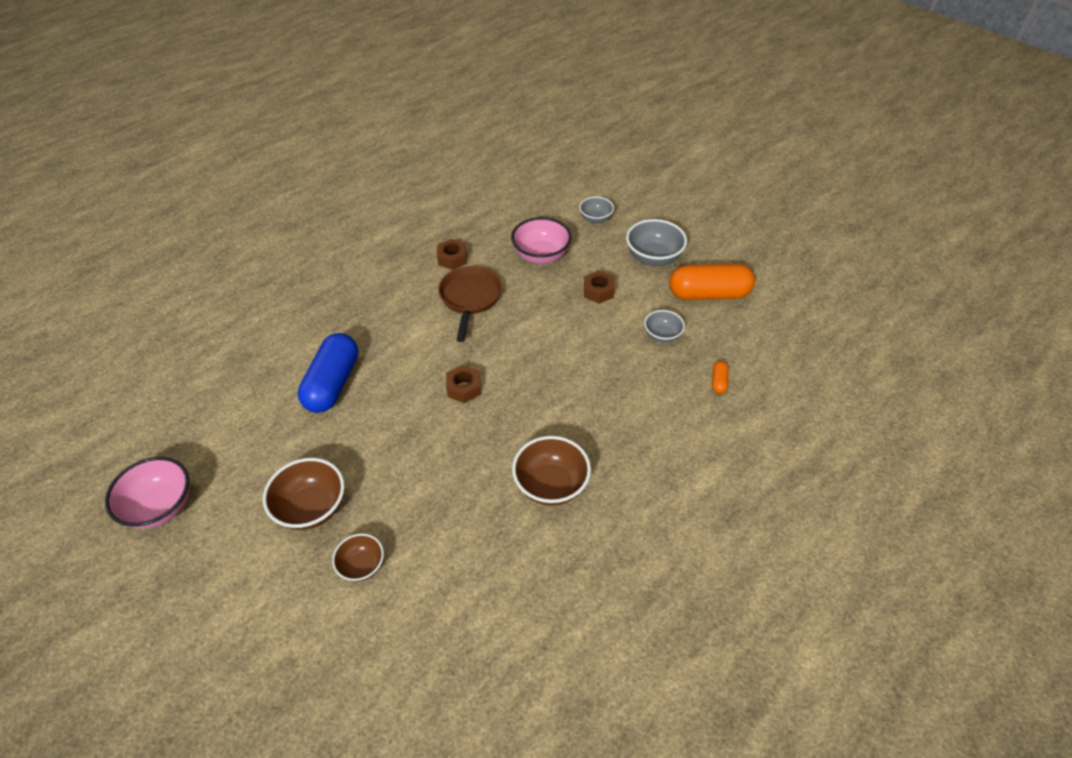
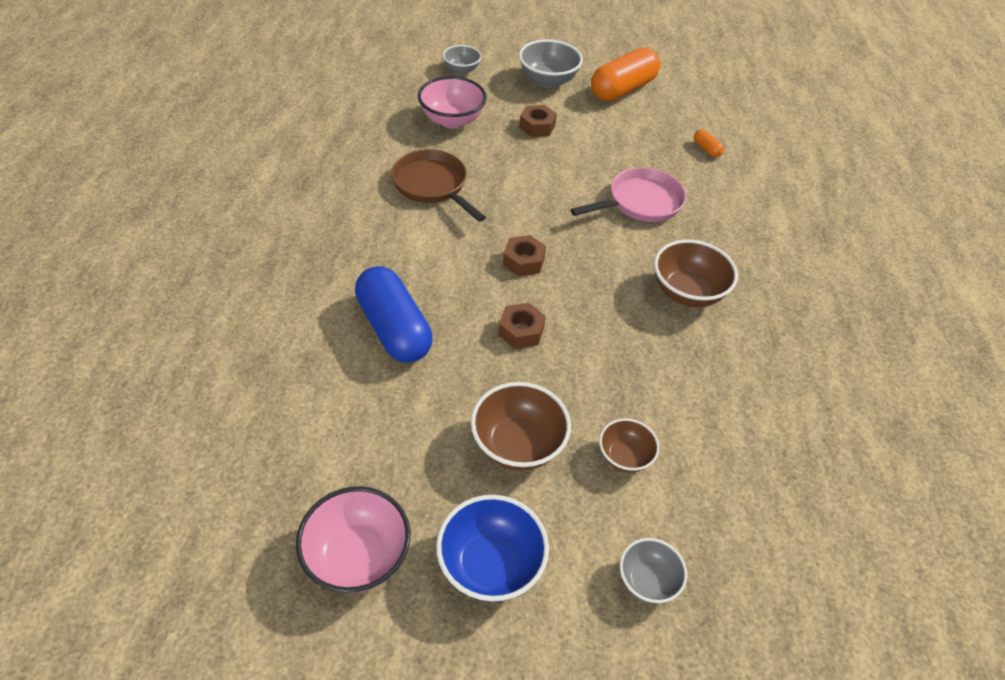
camera: 45 degrees left, 0 degrees up
(212, 567) = (490, 564): none -> blue bowl
(452, 259) = (370, 160): brown nut -> brown nut (521, 331)
(604, 394) = (640, 202): none -> pink pan
(662, 335) = (627, 136): grey bowl -> grey bowl (647, 580)

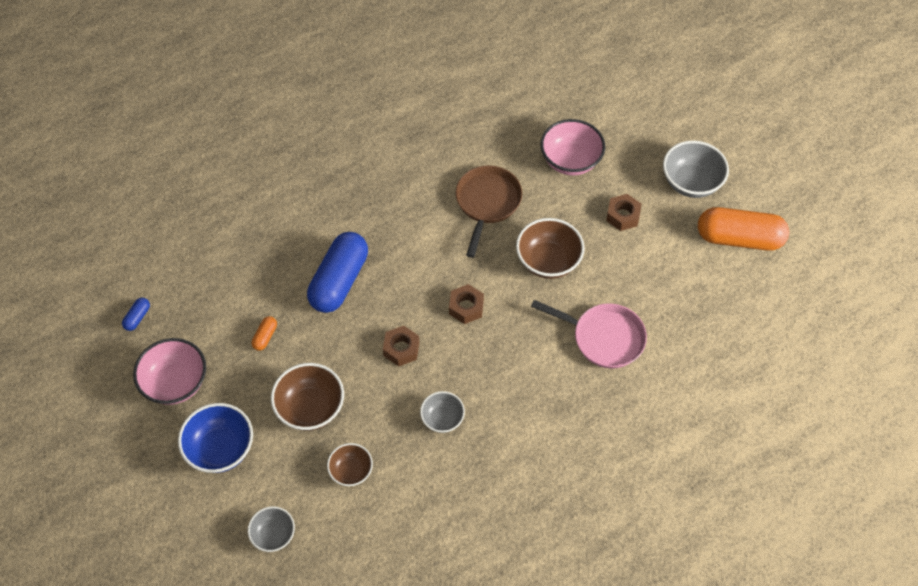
camera: 55 degrees right, 10 degrees up
(224, 541) = (137, 317): none -> blue capsule
(461, 70) = (639, 121): grey bowl -> grey bowl (442, 419)
(687, 292) = (533, 424): brown bowl -> brown bowl (548, 261)
(706, 149) = (722, 343): orange capsule -> orange capsule (265, 336)

